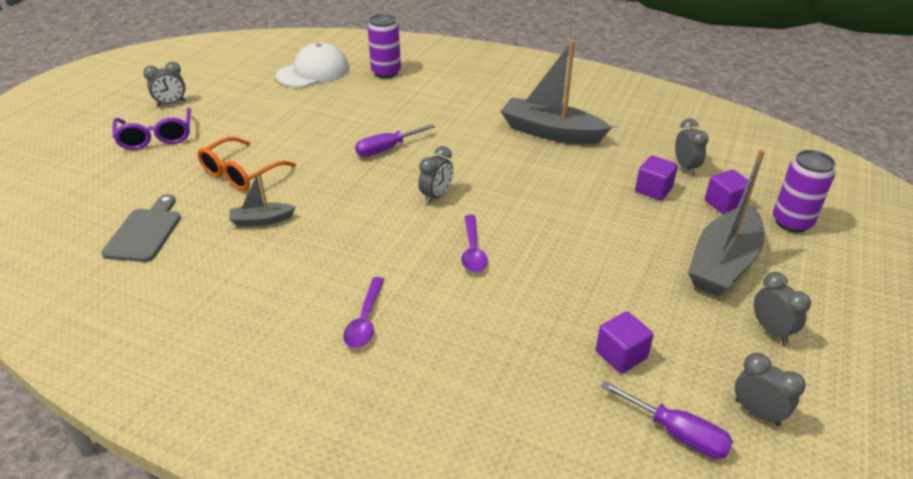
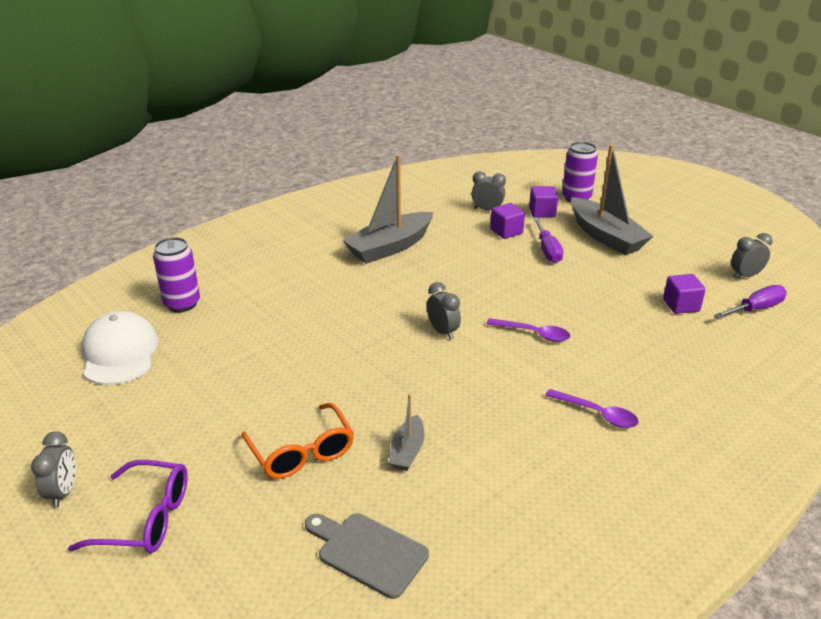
camera: 65 degrees left, 5 degrees down
(387, 149) = (340, 340): purple screwdriver -> purple screwdriver (547, 250)
(771, 330) = (677, 245): grey clock -> none

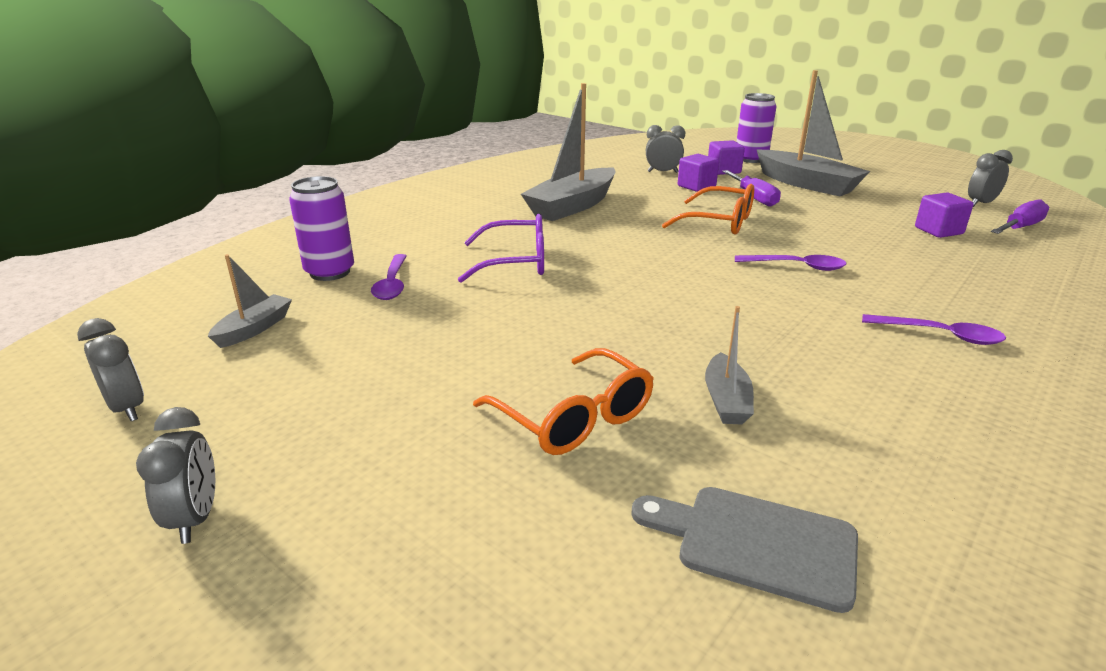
camera: 10 degrees left, 5 degrees down
(120, 353) = (254, 329): white cap -> grey boat
(146, 518) = (356, 541): purple glasses -> purple glasses (516, 262)
(222, 320) = (392, 284): none -> purple spoon
(443, 331) = (685, 273): grey clock -> grey clock (127, 408)
(501, 278) = (719, 222): none -> orange glasses

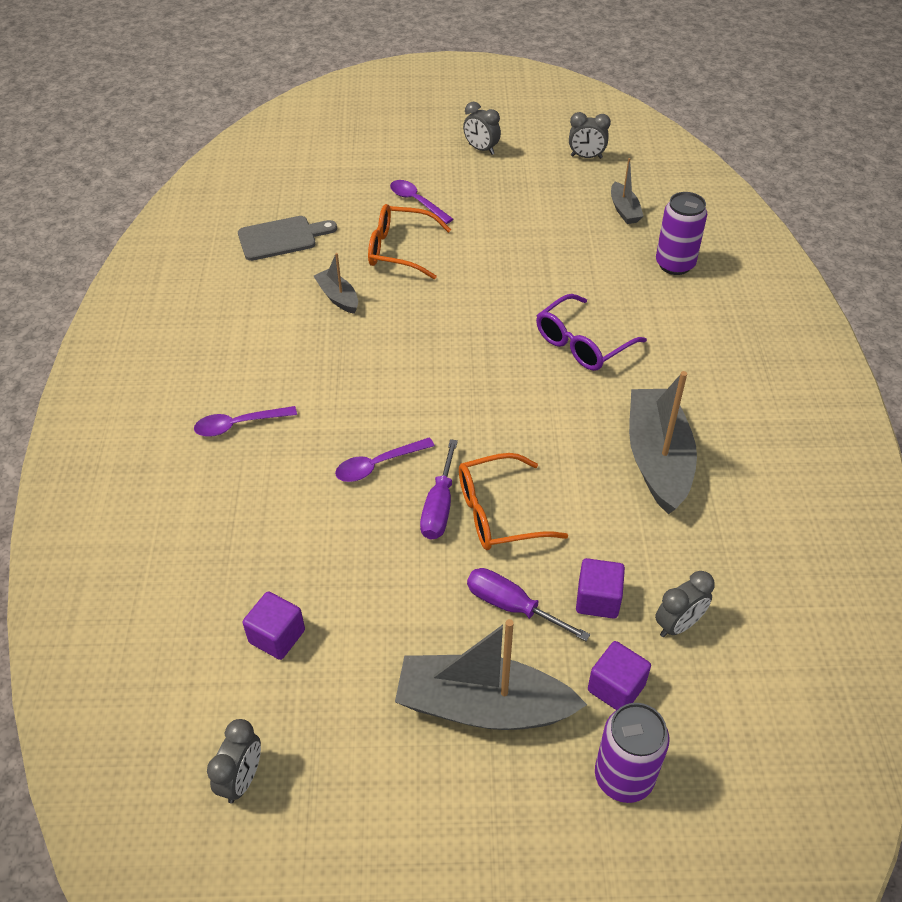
camera: 140 degrees right, 20 degrees up
(392, 284) = (620, 277): purple spoon -> purple spoon (416, 202)
(1019, 228) = (188, 709): purple screwdriver -> purple screwdriver (439, 506)

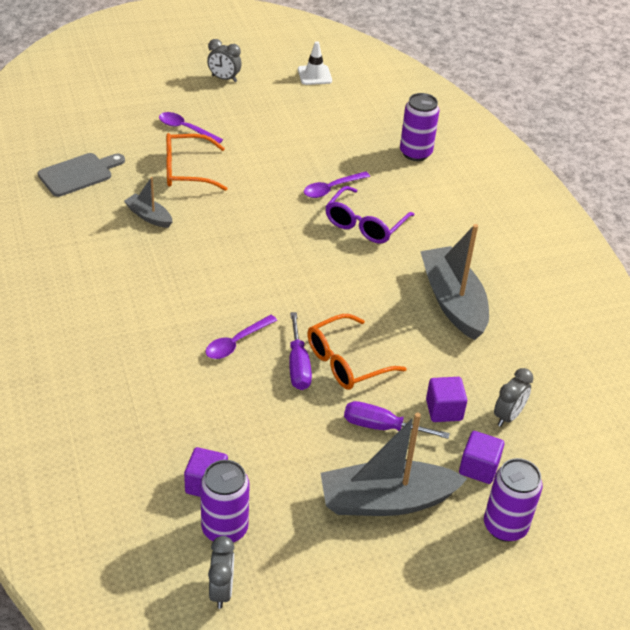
camera: 20 degrees left, 5 degrees down
(239, 425) = (106, 331): purple spoon -> purple spoon (331, 189)
(276, 698) = (224, 529): none -> purple can
(586, 157) = (314, 75): grey clock -> white traffic cone
(624, 210) = (361, 115): grey boat -> none

